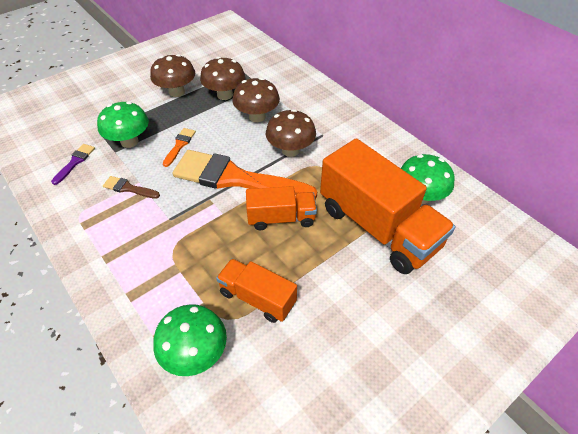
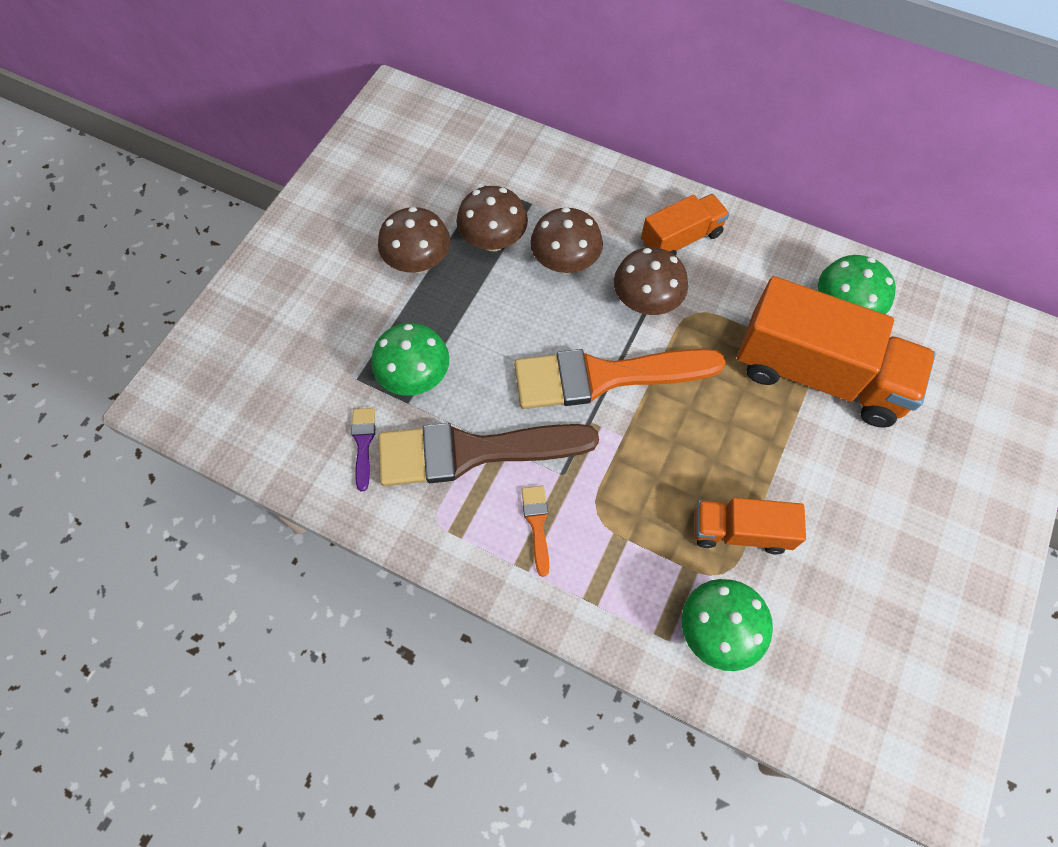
camera: 25 degrees left, 15 degrees up
(128, 188) = (473, 452): brown brush -> brown brush, size x2.48
(179, 145) = (491, 354): orange brush -> orange brush (537, 524)
(281, 218) = (699, 411): orange truck -> orange truck (681, 238)

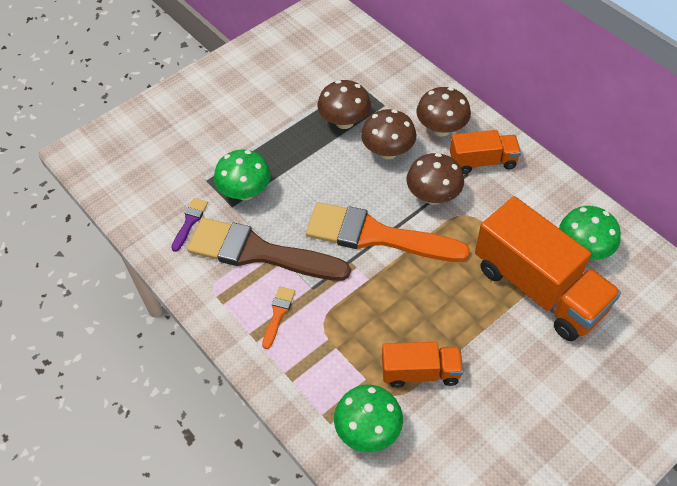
camera: 25 degrees right, 10 degrees down
(418, 262) = (285, 120): brown mushroom -> brown mushroom (441, 129)
(740, 531) = (420, 372): orange truck -> orange truck turned 150 degrees clockwise

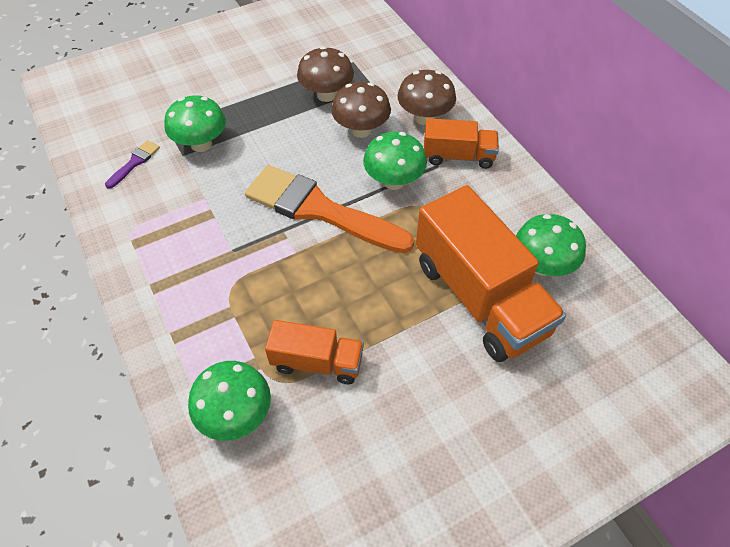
camera: 10 degrees right, 0 degrees up
(259, 252) = (191, 205): brown brush -> none
(278, 314) = (187, 270): orange brush -> none
(433, 196) = (393, 181): brown mushroom -> green mushroom

